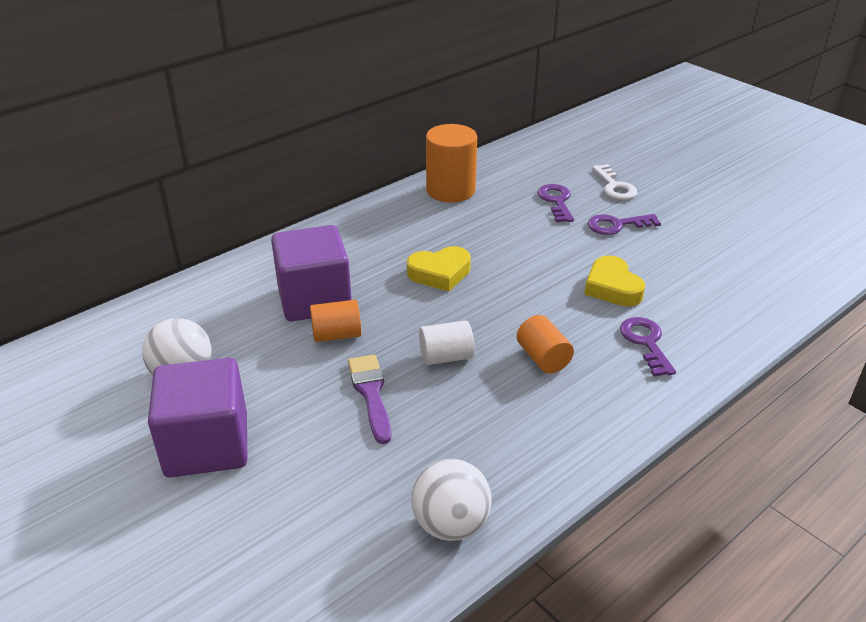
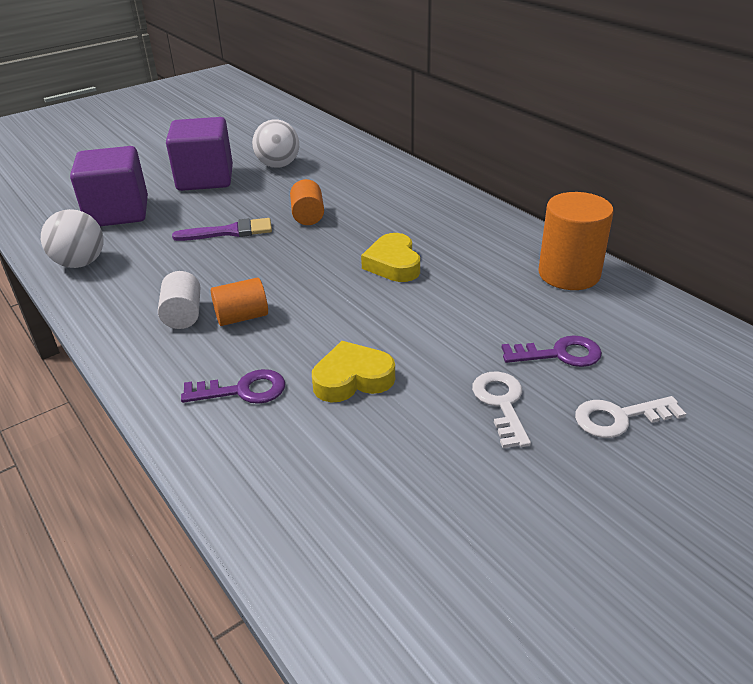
camera: 95 degrees right, 0 degrees up
(314, 299) = (359, 205): purple cube -> purple cube (118, 212)
(446, 357) = (262, 265): white cylinder -> white cylinder (183, 315)
(617, 225) = (501, 403): purple key -> white key

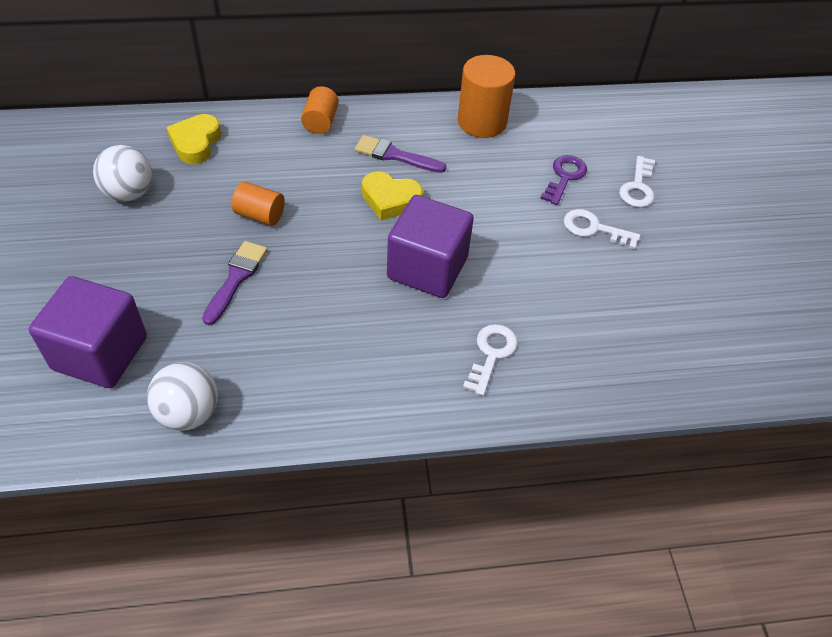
camera: 65 degrees left, 15 degrees up
(183, 315) = (357, 358): white cylinder -> none
(205, 178) = (96, 257): purple cube -> purple cube (427, 268)
(242, 317) = (392, 320): orange cylinder -> orange cylinder (320, 122)
(243, 390) = (491, 354): purple key -> white key
(352, 379) = (520, 288): yellow heart -> yellow heart (196, 143)
(454, 246) = (395, 155): none -> purple brush

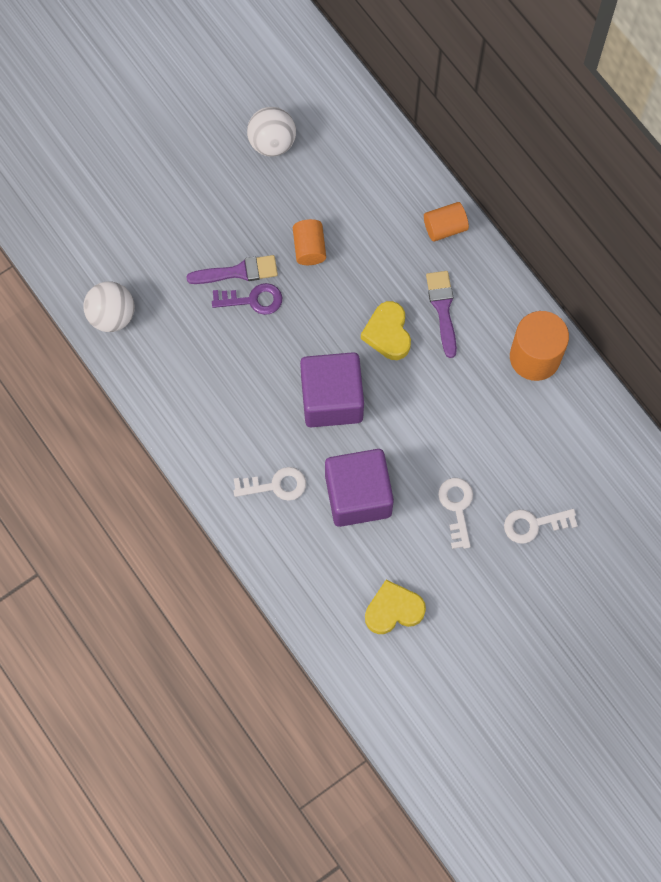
camera: 65 degrees right, 20 degrees up
(100, 353) = (124, 229): purple cube -> purple cube (358, 495)
(196, 143) = (355, 151): yellow heart -> yellow heart (393, 610)
(564, 177) = (507, 458): purple key -> purple key (253, 300)

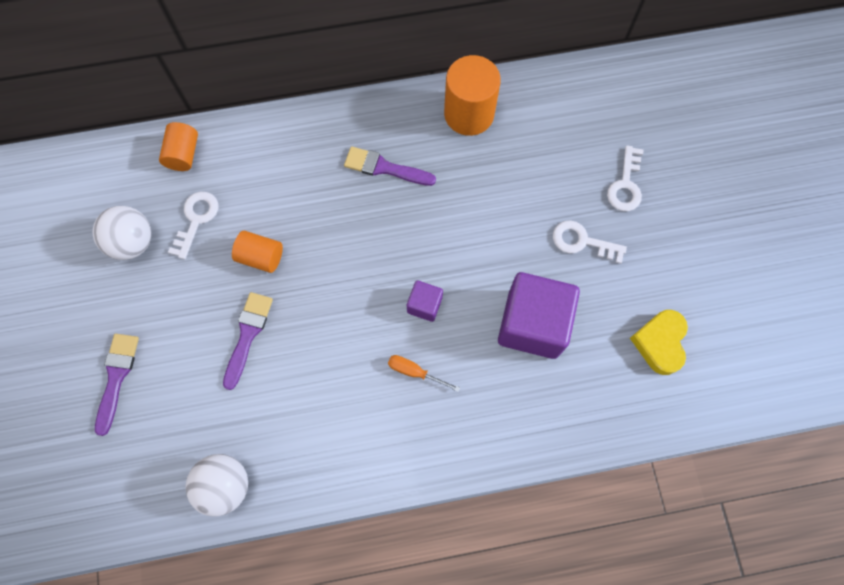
camera: 65 degrees left, 0 degrees up
(157, 192) = (116, 377): none -> purple brush
(253, 300) = (285, 333): purple key -> none
(270, 417) = (415, 372): none -> orange screwdriver
(276, 485) = (488, 398): white key -> white key (196, 219)
(332, 399) = (424, 305): purple cube -> purple cube, size x0.47
(388, 333) = (384, 225): yellow heart -> none
(445, 227) = (307, 131): orange cylinder -> orange cylinder (183, 154)

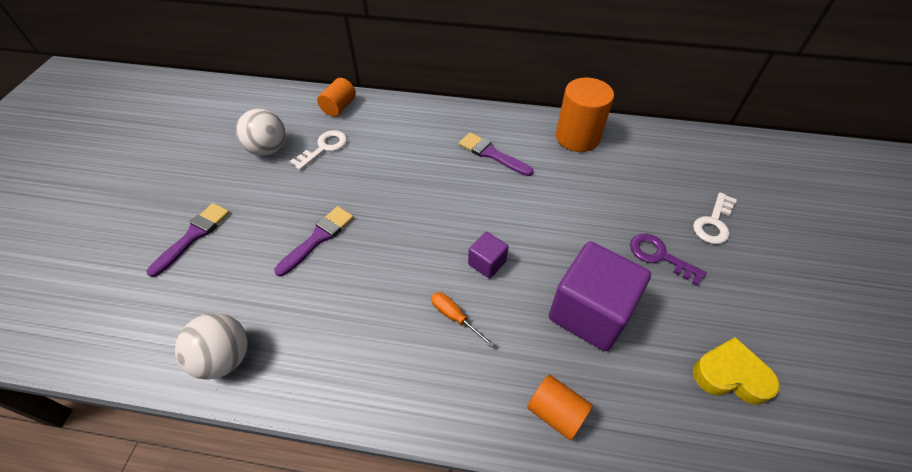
camera: 20 degrees right, 20 degrees down
(261, 257) = (360, 186): orange cylinder -> orange cylinder (556, 412)
(582, 241) = (659, 256): white key -> purple key
(660, 343) = (730, 375): yellow heart -> yellow heart turned 75 degrees clockwise

